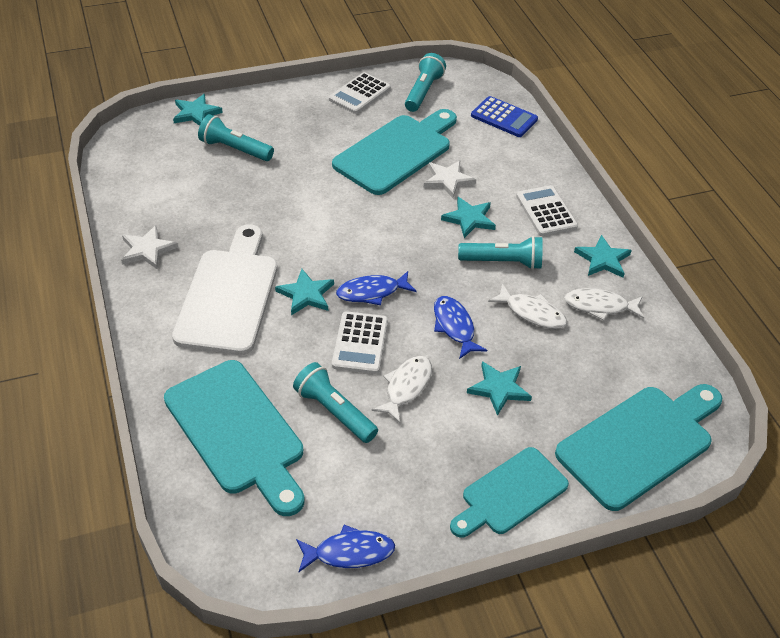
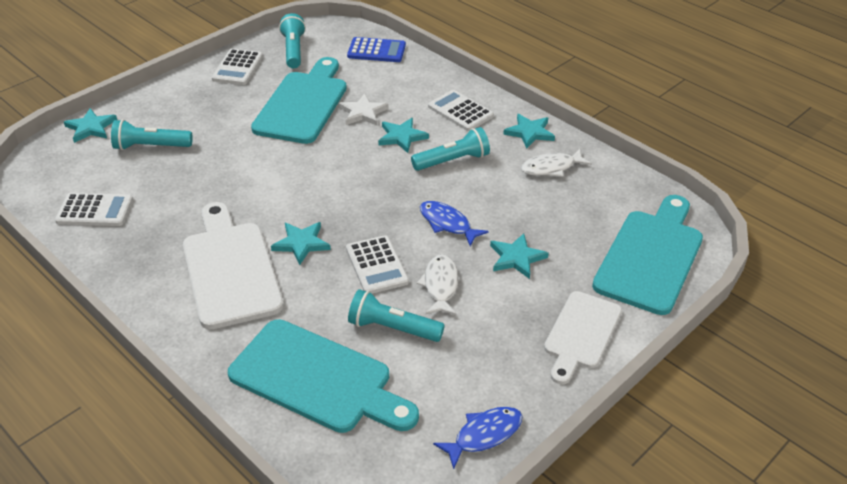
camera: 25 degrees left, 5 degrees down
(147, 250) = (123, 258): white star -> none
(152, 195) = (95, 210): none -> white calculator
(372, 292) = (359, 221): blue fish -> none
(510, 493) = (581, 334): turquoise cutting board -> white cutting board
(532, 313) = (502, 191): white fish -> none

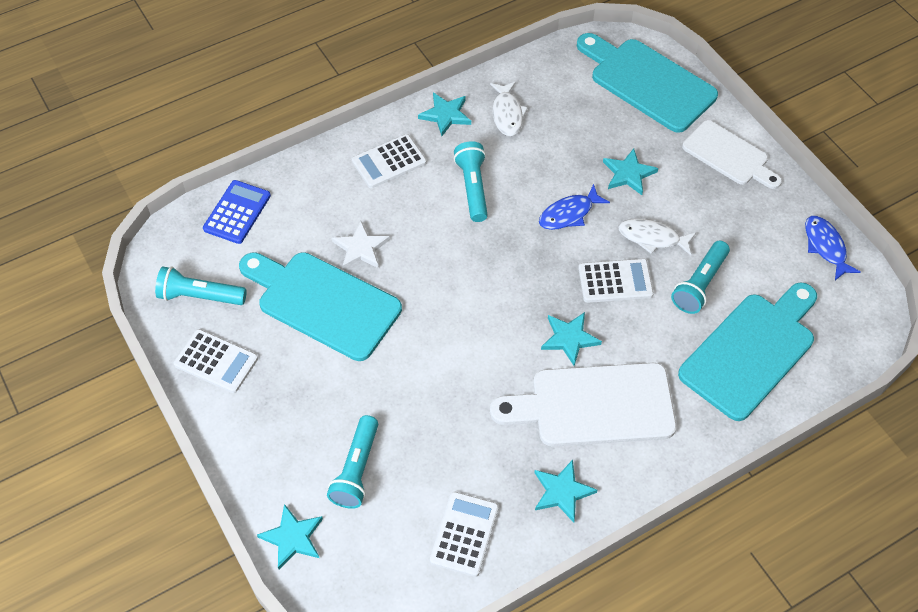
camera: 75 degrees left, 15 degrees up
(401, 137) = (418, 222): turquoise star -> turquoise star (562, 492)

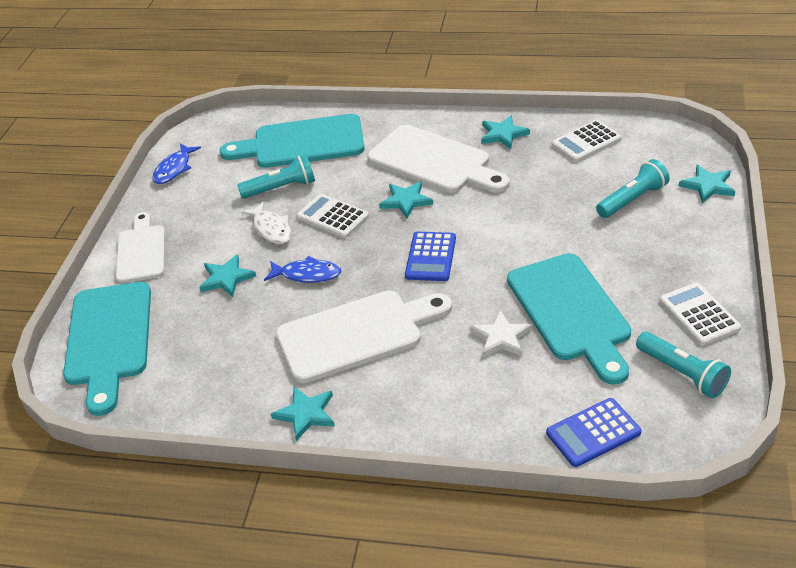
camera: 135 degrees left, 15 degrees down
(389, 162) = (404, 399): white calculator -> none
(473, 188) = (356, 334): turquoise flashlight -> white cutting board
(485, 290) = (431, 257): none -> blue calculator
(507, 114) = (253, 382): white fish -> none

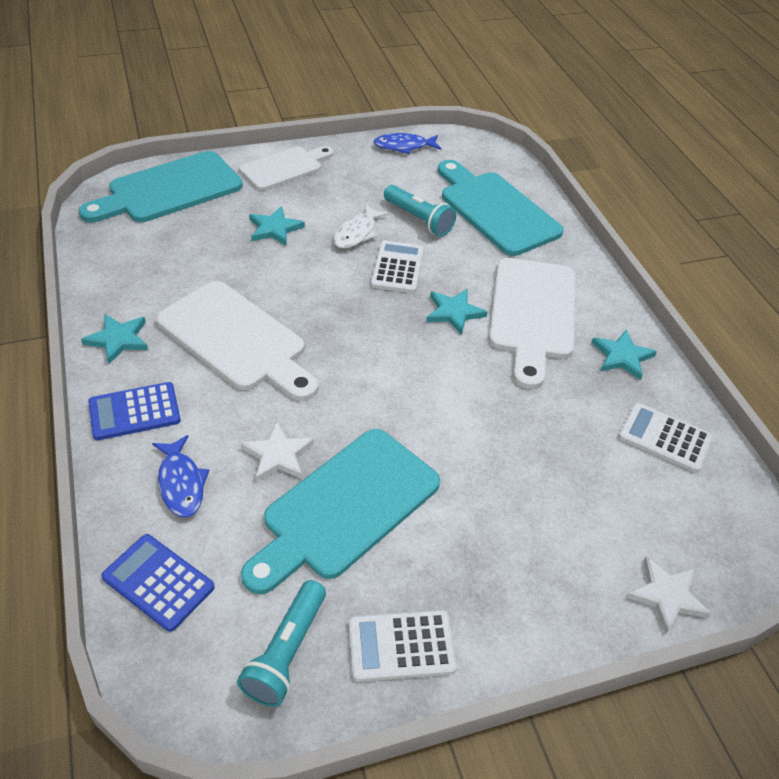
camera: 55 degrees right, 5 degrees up
(307, 274) = (304, 278): blue fish -> blue fish (181, 483)
(431, 257) = (376, 359): blue calculator -> blue calculator (134, 412)
(632, 200) = (583, 516): turquoise flashlight -> none
(699, 314) = (401, 646): white calculator -> white calculator turned 135 degrees counterclockwise
(708, 186) = (666, 596): turquoise star -> white star

